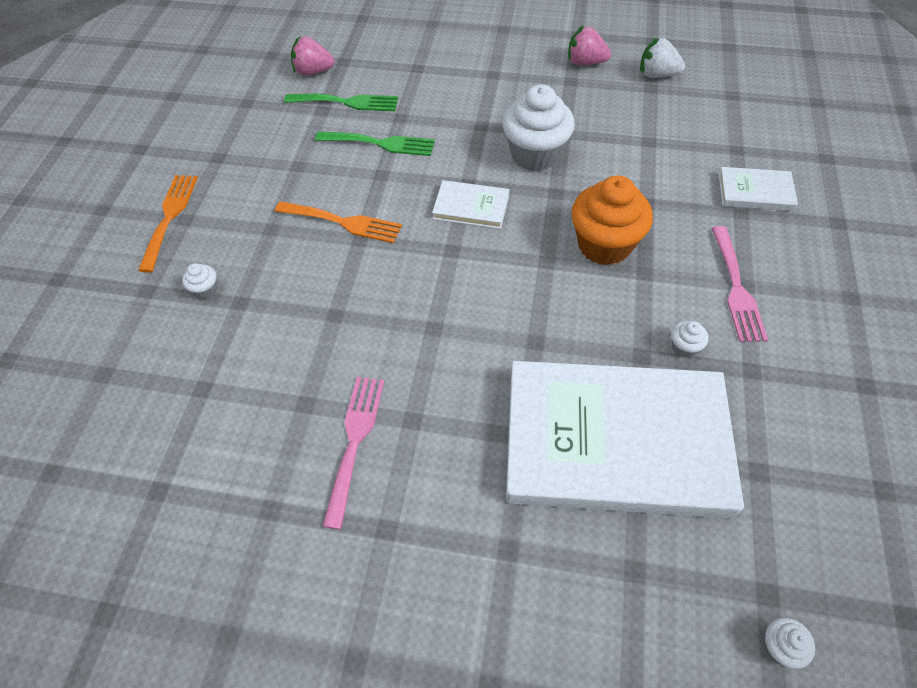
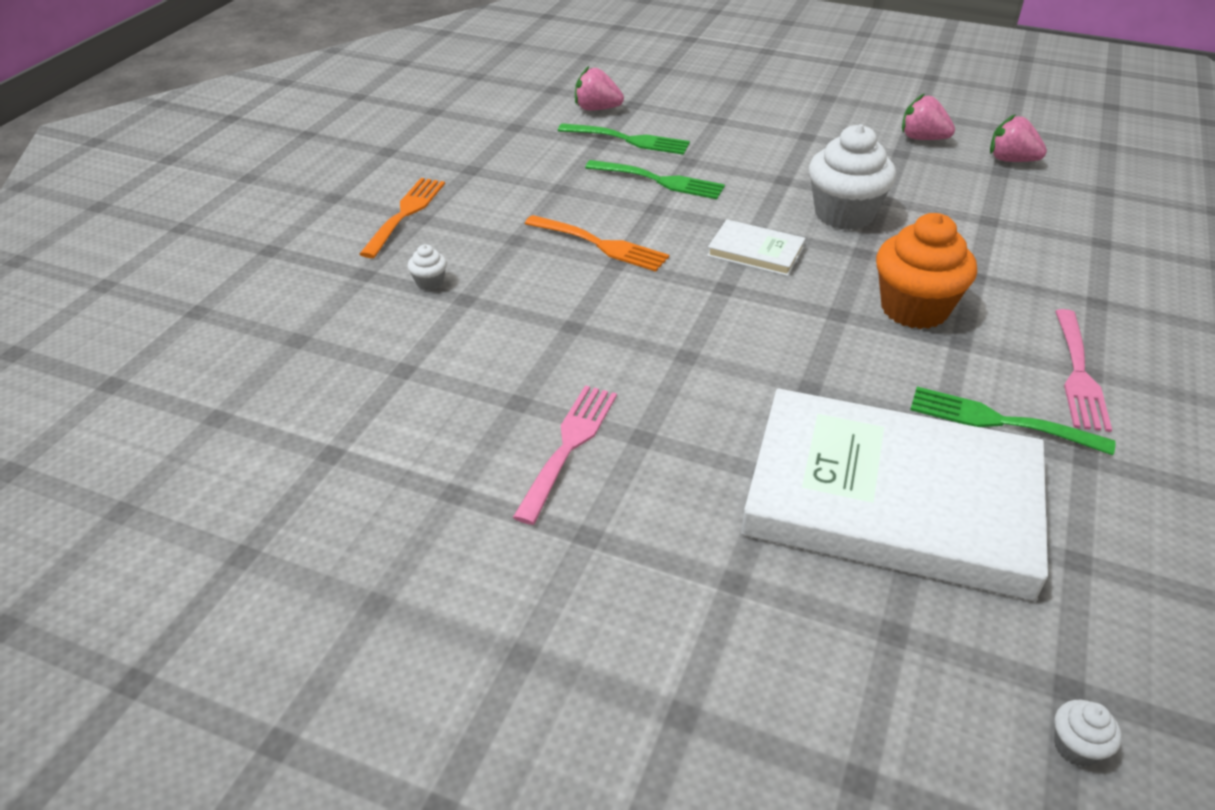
camera: 10 degrees right, 15 degrees down
(657, 75) = (1011, 160): white strawberry -> pink strawberry
(684, 347) = (999, 421): white cupcake -> green fork
(755, 192) = (1119, 285): white book -> none

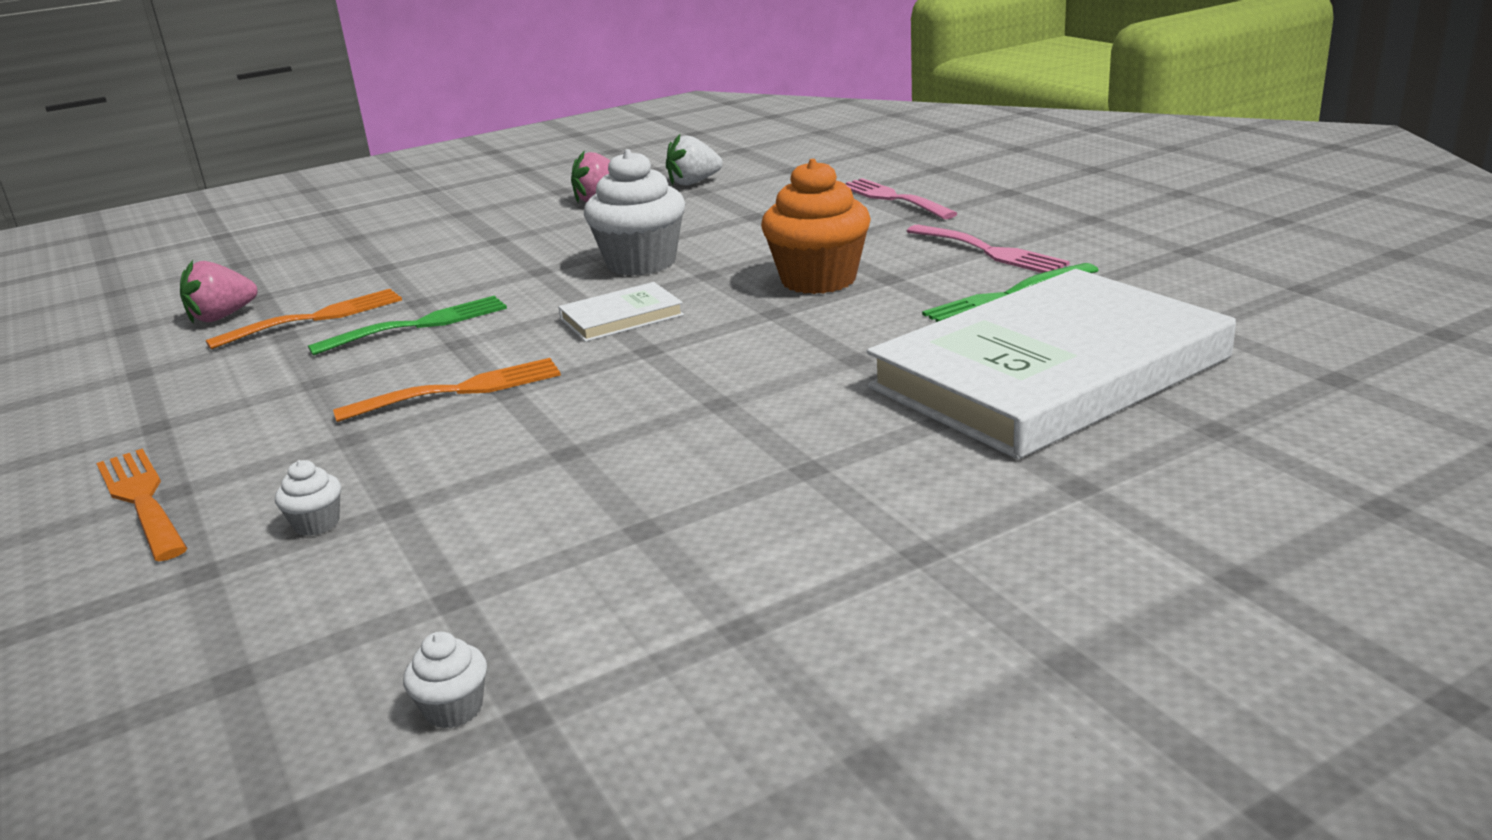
camera: 50 degrees left, 15 degrees down
(569, 446) = (763, 518): pink fork -> pink fork (892, 198)
(629, 140) = (316, 318): green fork -> orange fork
(1011, 160) = (693, 182): pink strawberry -> white strawberry
(1076, 747) = (1402, 397): white cupcake -> white cupcake (454, 709)

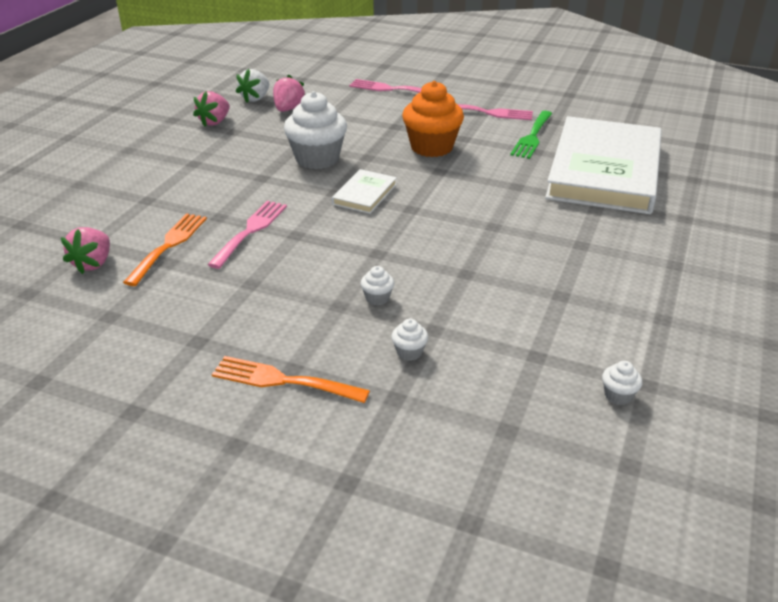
camera: 40 degrees left, 10 degrees up
(405, 444) = (377, 298): none -> white cupcake
(419, 325) = (250, 231): green fork -> pink fork
(460, 390) = (351, 260): orange fork -> none
(711, 200) = (288, 109): none -> pink strawberry

